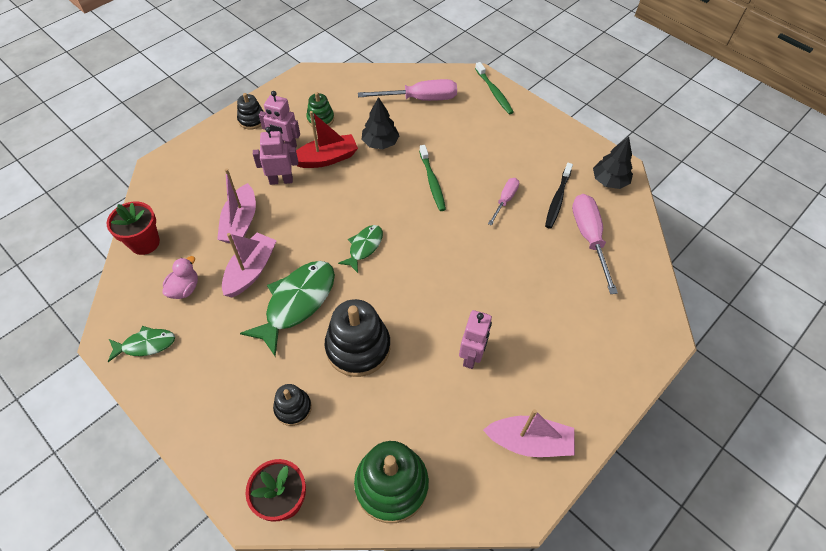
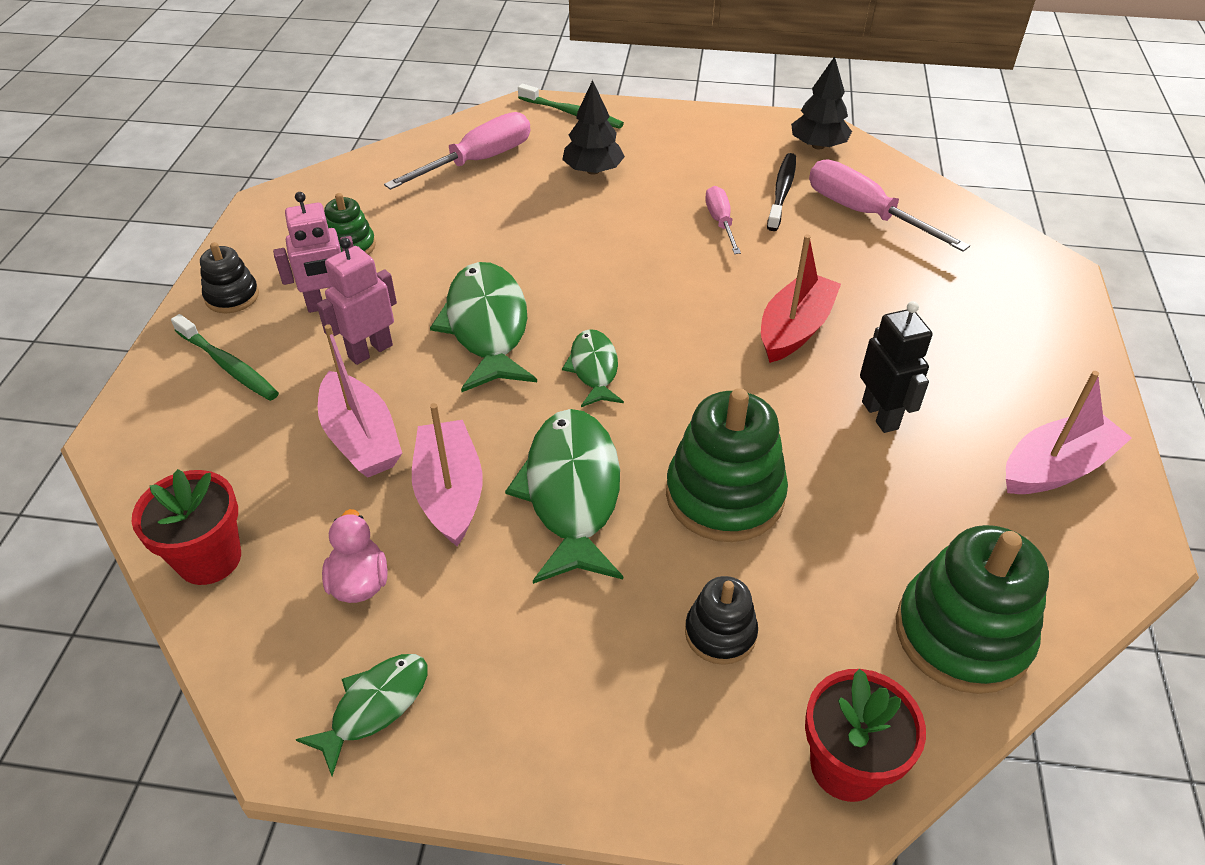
camera: 35 degrees left, 10 degrees down
(326, 158) = (415, 290): red boat -> red boat (795, 329)
(339, 197) = (487, 327): none -> green fish
(358, 347) = (724, 495): black stacking toy -> green stacking toy
(380, 143) = (477, 235): black tree -> black tree (593, 170)
(432, 182) = (602, 246): green toothbrush -> green toothbrush (228, 365)
(471, 356) = (880, 415): pink robot -> black robot
(557, 199) = (782, 192): black toothbrush -> black toothbrush turned 150 degrees counterclockwise

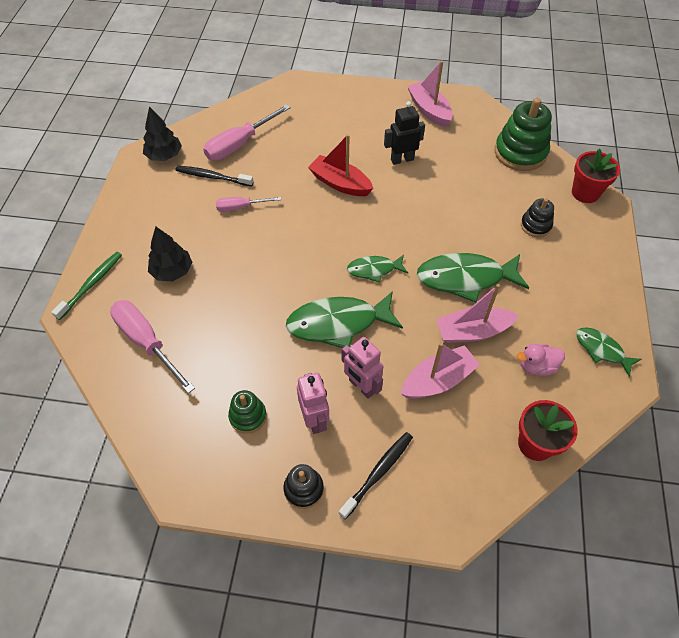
camera: 90 degrees left, 10 degrees up
(228, 365) = (378, 473): green toothbrush -> black toothbrush
(724, 495) = (459, 219): green stacking toy -> none

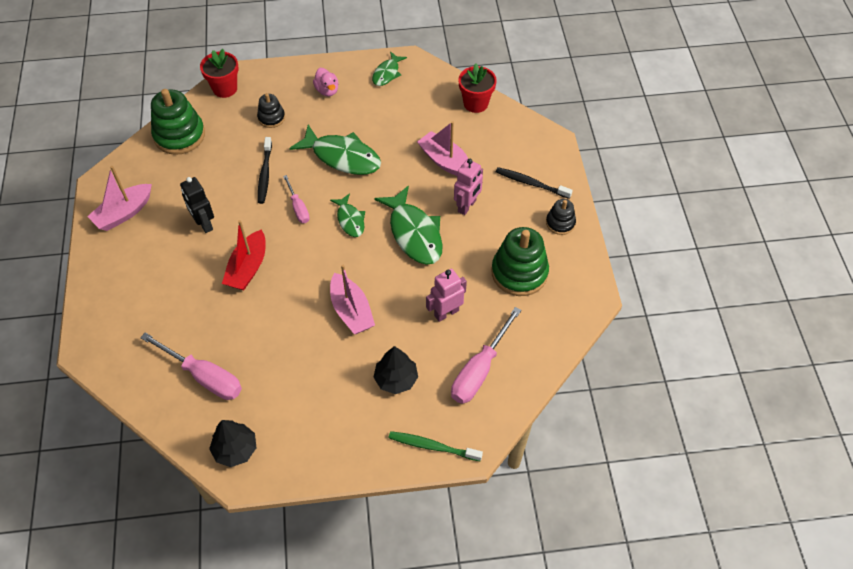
camera: 105 degrees left, 0 degrees up
(212, 177) = (260, 387): black toothbrush -> black toothbrush (265, 174)
(241, 207) = (299, 345): pink screwdriver -> pink screwdriver (298, 208)
(248, 416) = (519, 272): green stacking toy -> green stacking toy, size x1.85
(315, 419) = (505, 229): pink robot -> pink robot (446, 313)
(465, 278) = (342, 157): green fish -> green fish turned 45 degrees counterclockwise
(472, 331) = (394, 146): pink boat -> pink boat (351, 311)
(536, 366) = (413, 107): pink duck -> pink duck (327, 90)

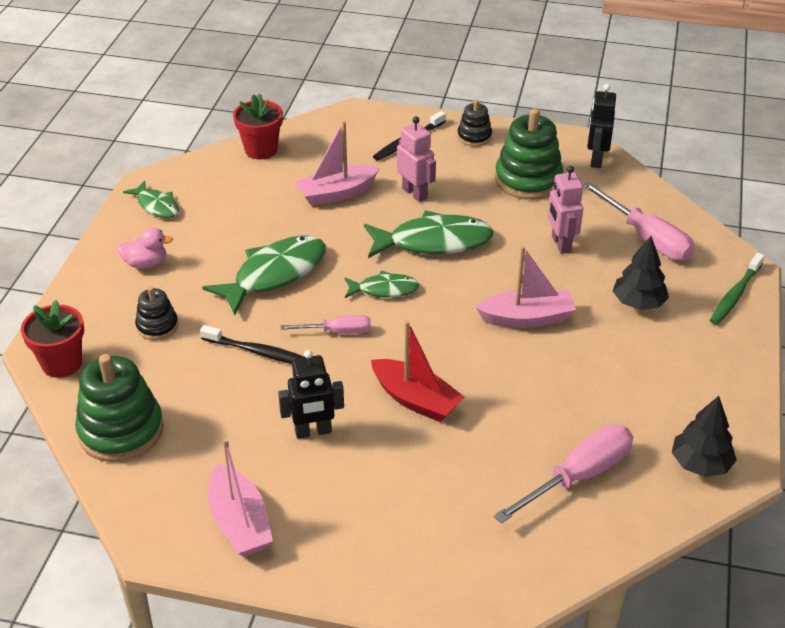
camera: 70 degrees left, 15 degrees down
(571, 313) = (596, 160): none -> black robot

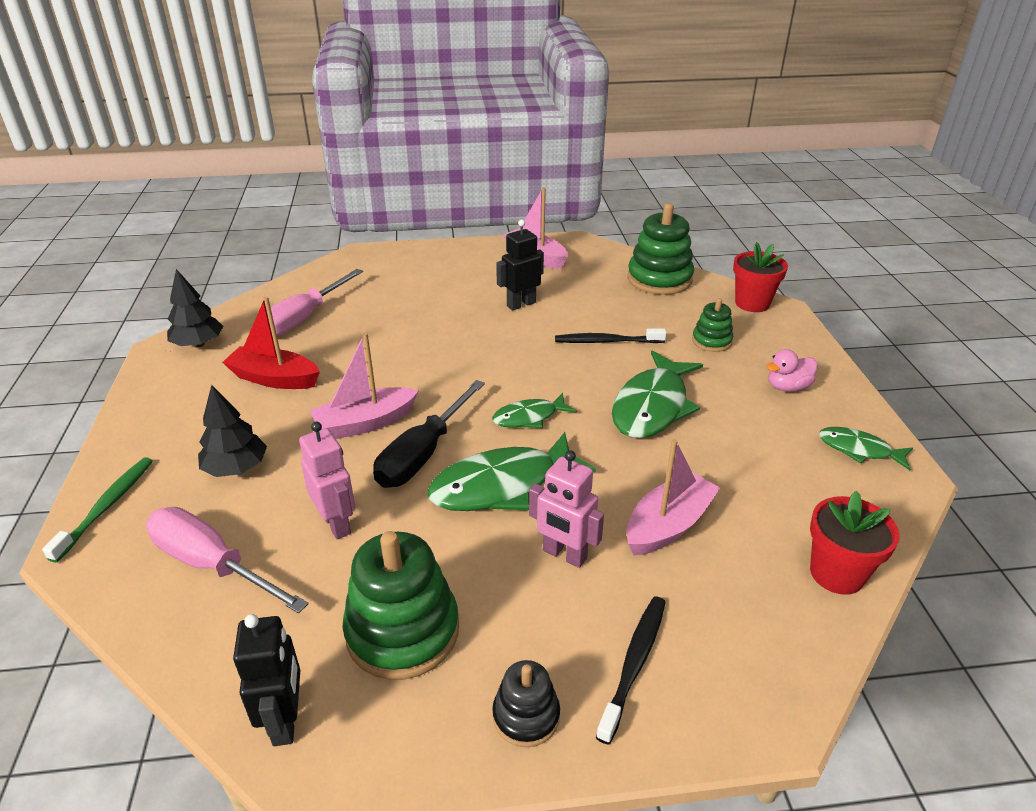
camera: 160 degrees right, 5 degrees down
(157, 326) = (711, 341): black stacking toy -> green stacking toy
(337, 331) = (550, 370): pink screwdriver -> none
(416, 400) = (450, 337): red boat -> red boat (274, 378)
(485, 279) = (423, 454): none -> black screwdriver

